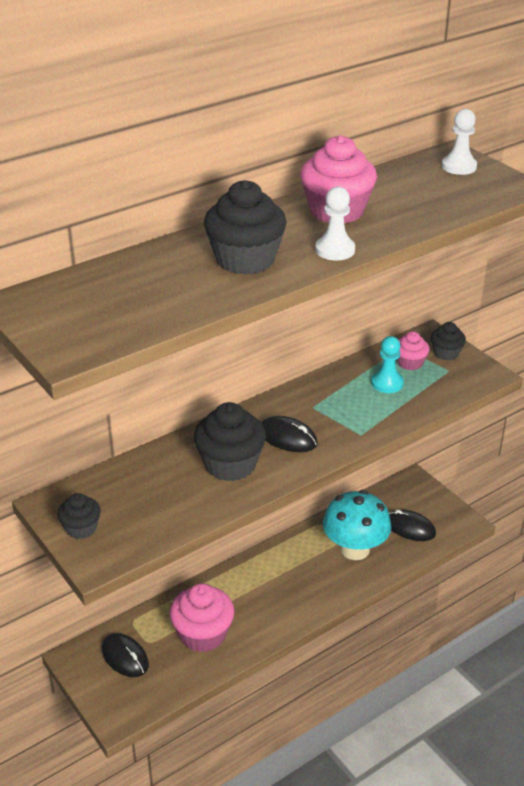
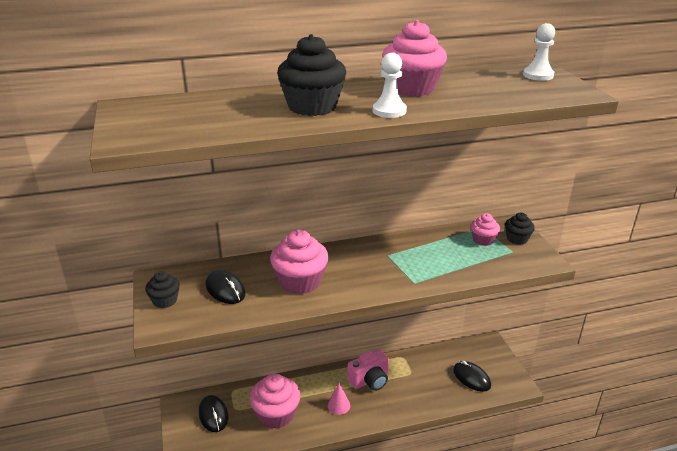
camera: 20 degrees right, 5 degrees down
(230, 464) = (300, 281): black cupcake -> pink cupcake
(273, 602) = (339, 405): none -> pink cone
(287, 437) = (355, 272): black mouse -> black mouse (225, 289)
(295, 562) = (369, 380): none -> pink camera
(355, 549) = (420, 382): turquoise mushroom -> none
(387, 383) = (456, 250): turquoise pawn -> none

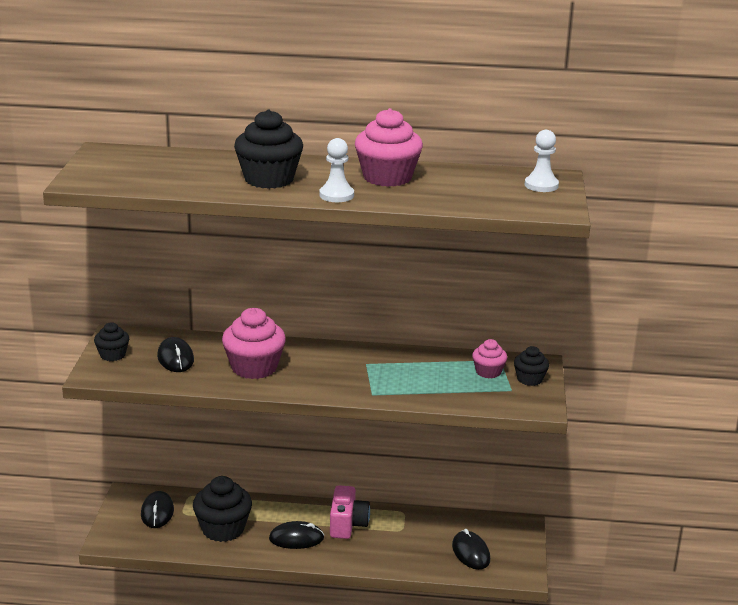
camera: 20 degrees right, 5 degrees down
(276, 414) = (223, 529): pink cupcake -> black cupcake
(339, 405) = (296, 538): pink cone -> black mouse
(369, 380) = (347, 524): pink camera -> pink camera turned 75 degrees counterclockwise

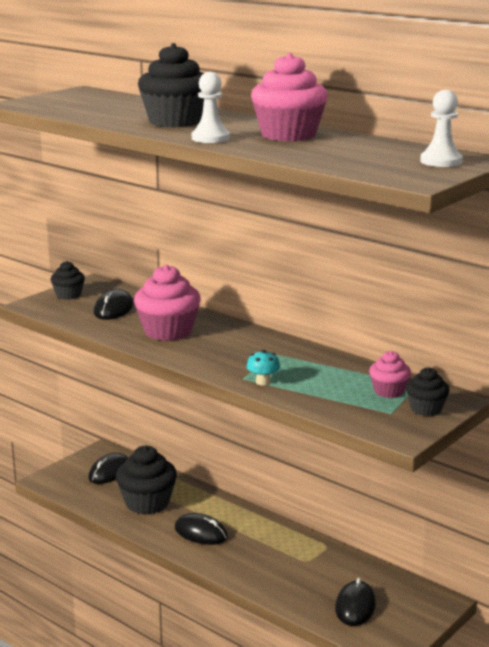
camera: 35 degrees right, 5 degrees down
(347, 524) = (260, 538): pink camera -> none
(391, 393) = (263, 382): none -> turquoise mushroom

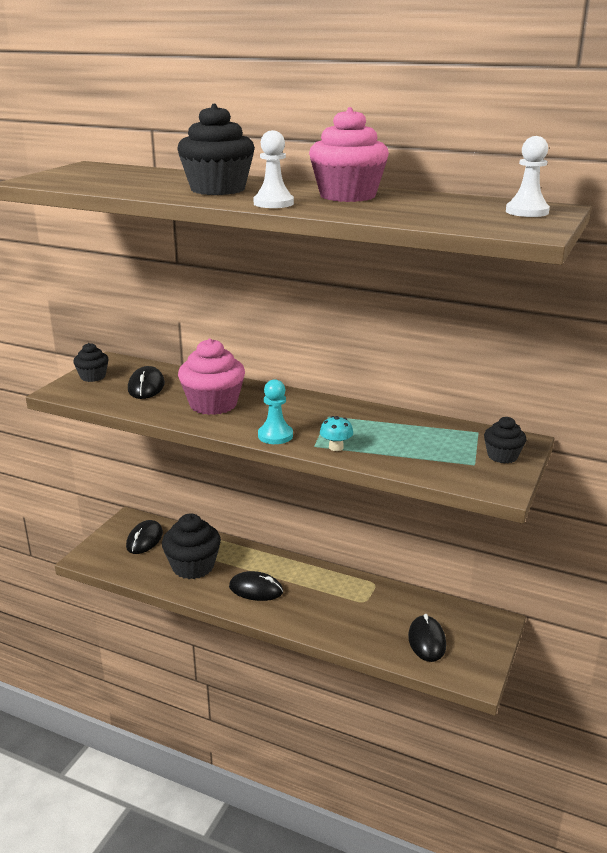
camera: 15 degrees left, 5 degrees up
(211, 365) = (275, 435): none -> turquoise pawn
(389, 391) = (457, 442): pink cupcake -> none

